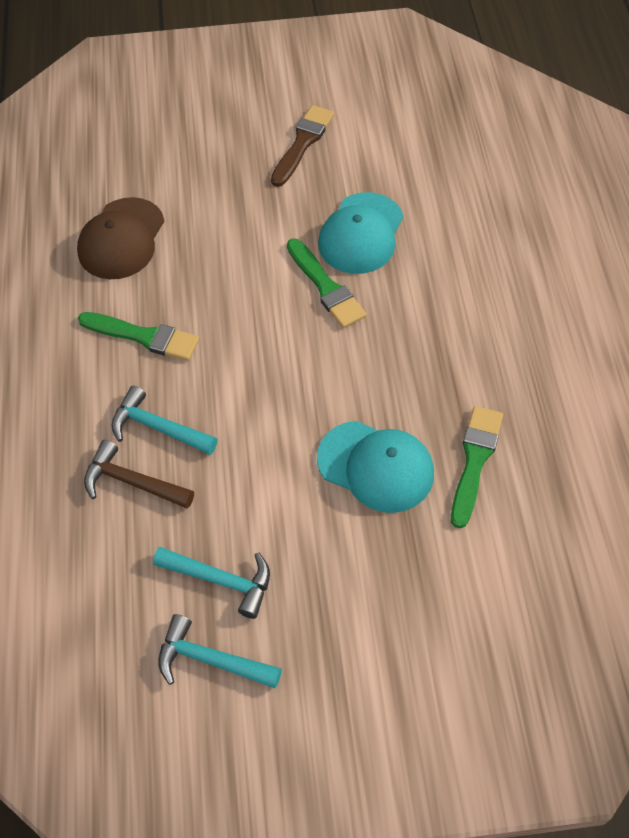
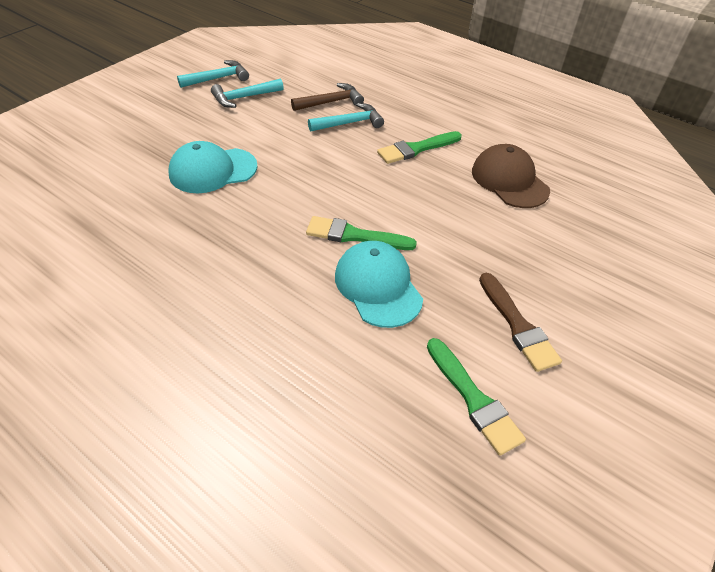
camera: 130 degrees right, 10 degrees down
(474, 461) = (152, 205): green brush -> green brush (473, 398)

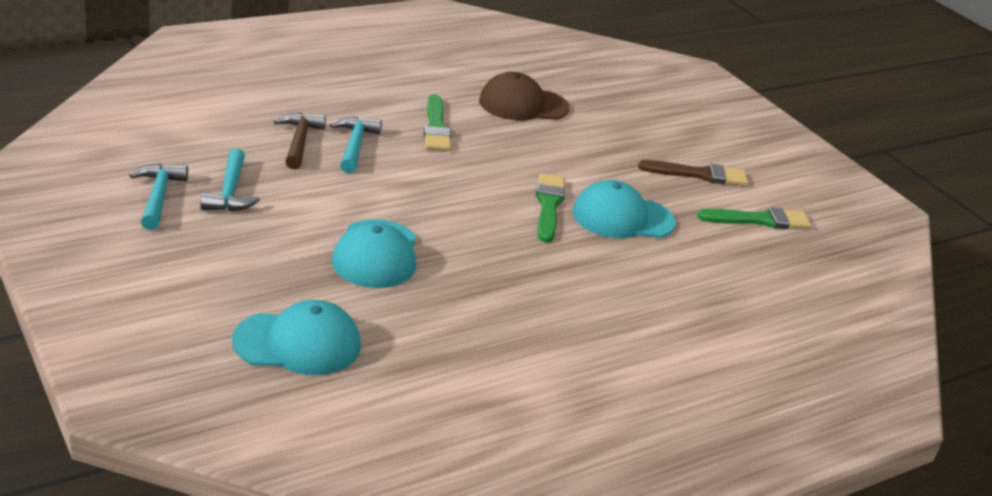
camera: 70 degrees left, 15 degrees down
(87, 169) = (298, 343): none -> turquoise cap
(355, 235) = (548, 206): green brush -> green brush turned 150 degrees clockwise

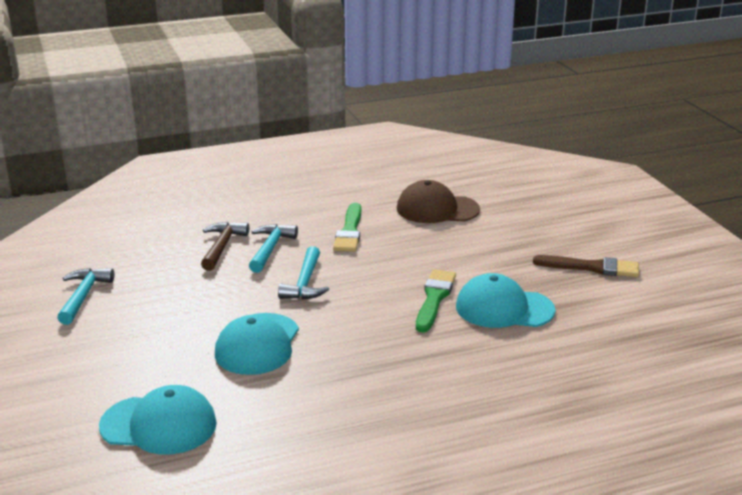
camera: 15 degrees right, 5 degrees down
(230, 192) = (146, 291): turquoise hammer -> turquoise hammer (305, 283)
(759, 220) = (643, 309): green brush -> none

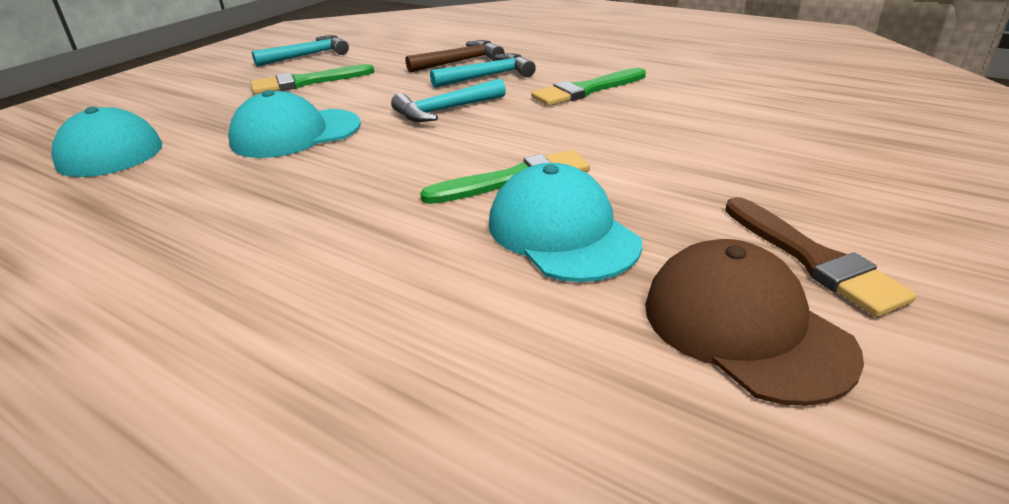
camera: 55 degrees right, 5 degrees up
(153, 313) = (307, 82): none -> green brush
(437, 209) = (728, 107): brown cap -> brown cap (745, 327)

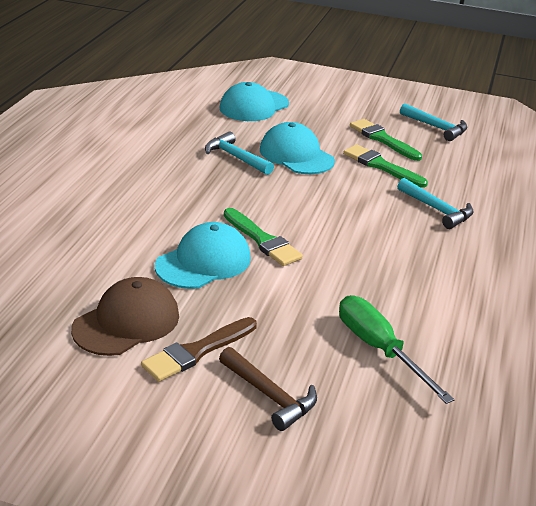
camera: 70 degrees right, 0 degrees up
(445, 110) = (359, 201): turquoise hammer -> turquoise hammer (236, 157)
(460, 62) = (463, 193): brown hammer -> brown hammer (269, 395)
(586, 90) = (432, 258): green brush -> green brush (381, 166)
(770, 135) = (379, 349): none -> green screwdriver

